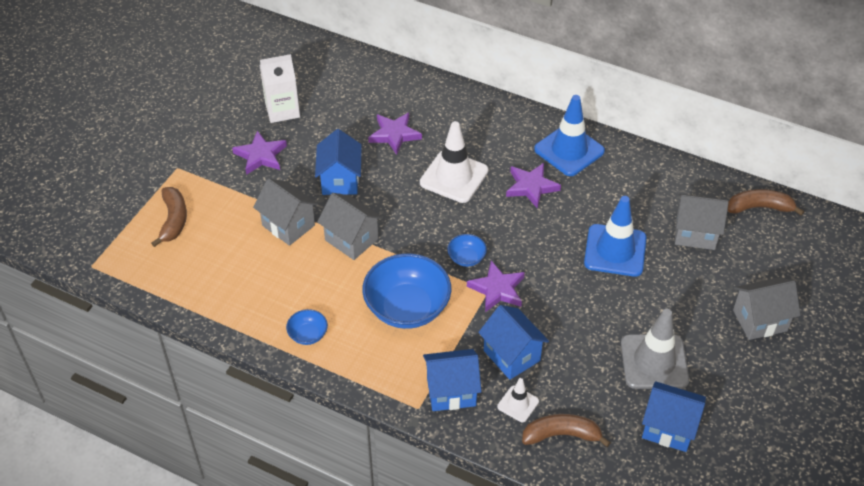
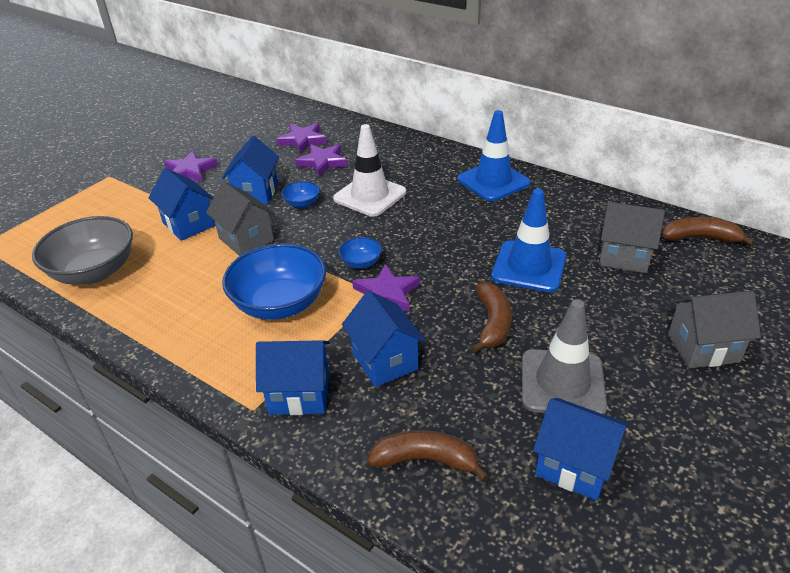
camera: 10 degrees right, 10 degrees down
(173, 220) = (81, 214): brown banana -> brown banana (492, 323)
(222, 287) = (94, 271): none -> grey bowl
(282, 110) = (226, 141): white carton -> none
(288, 225) = (188, 224): grey house -> blue house
(308, 335) = (160, 321): blue bowl -> blue bowl (302, 203)
(518, 404) = (378, 416): white traffic cone -> none
(531, 187) = (447, 207): purple star -> purple star (302, 140)

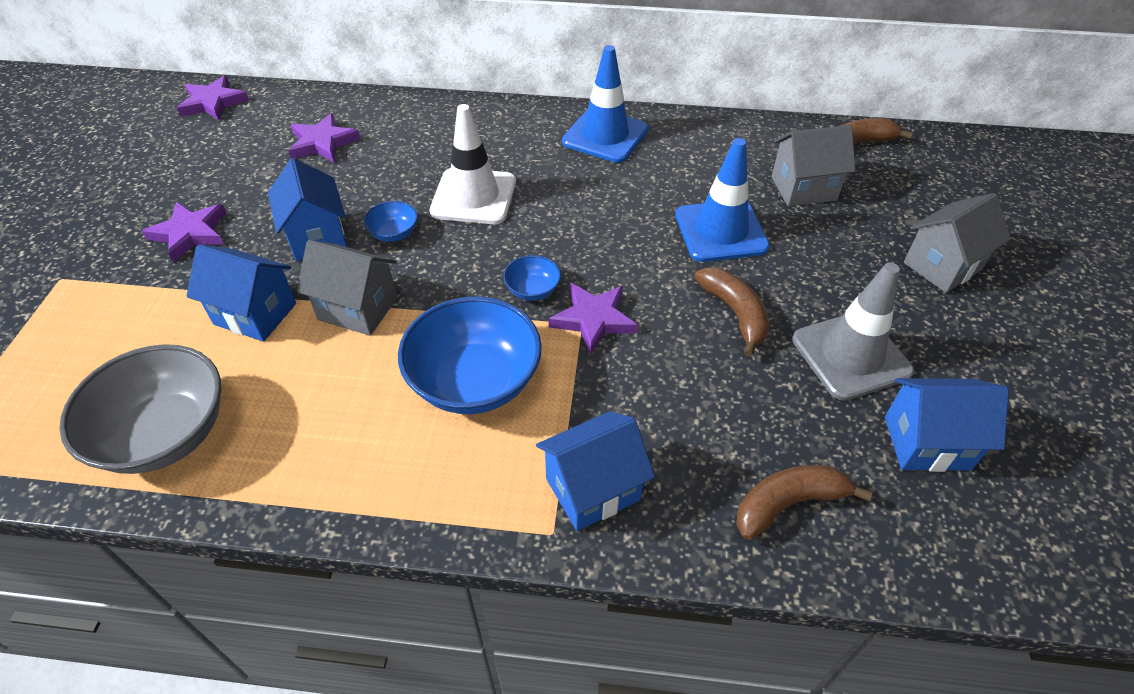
camera: 30 degrees left, 10 degrees up
(323, 162) = (375, 167): purple star -> purple star (213, 103)
(385, 361) = (656, 405): blue house -> none

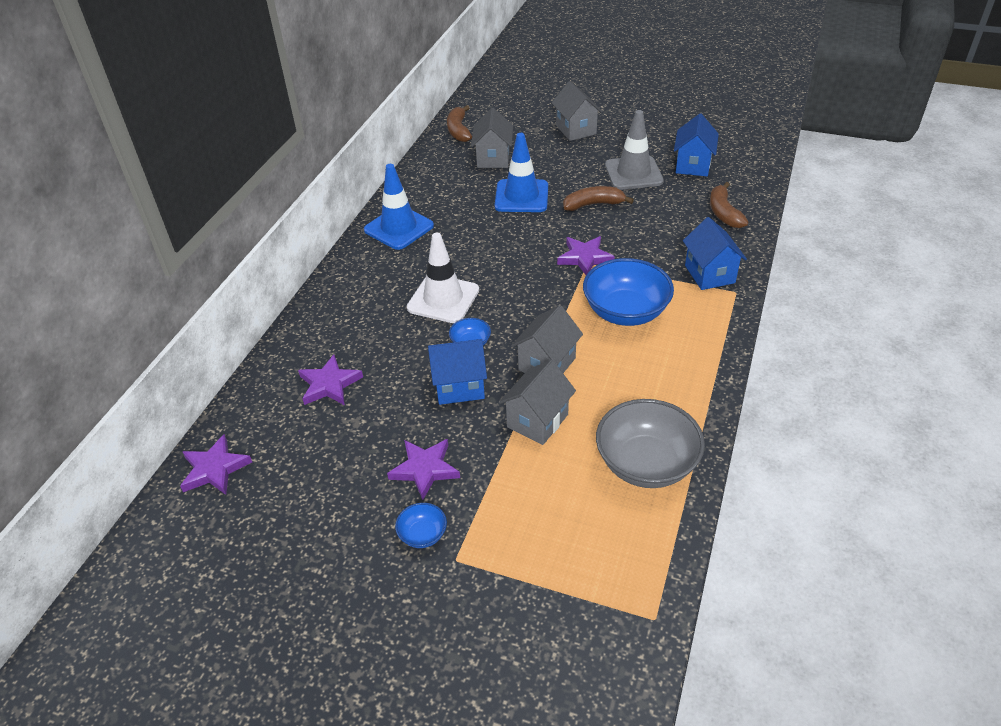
camera: 75 degrees left, 5 degrees down
(255, 314) = (537, 421): blue house -> grey house
(532, 290) = (552, 280): blue bowl -> blue bowl (423, 534)

